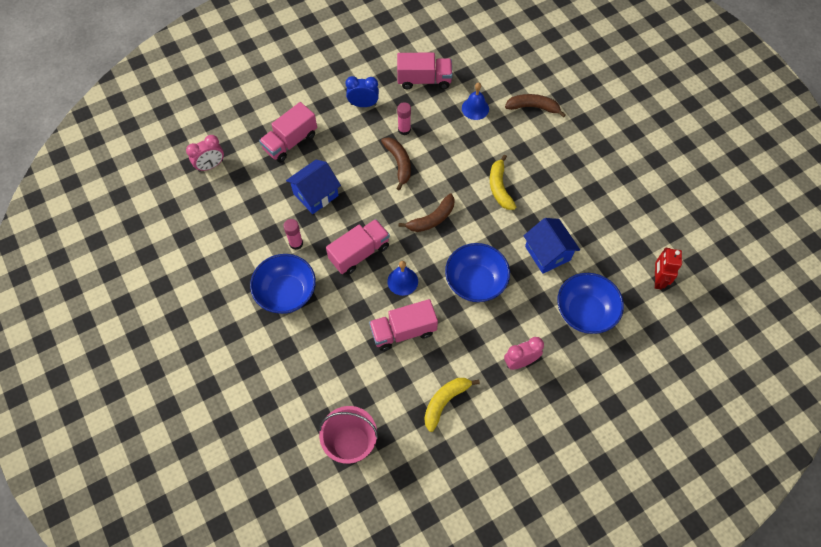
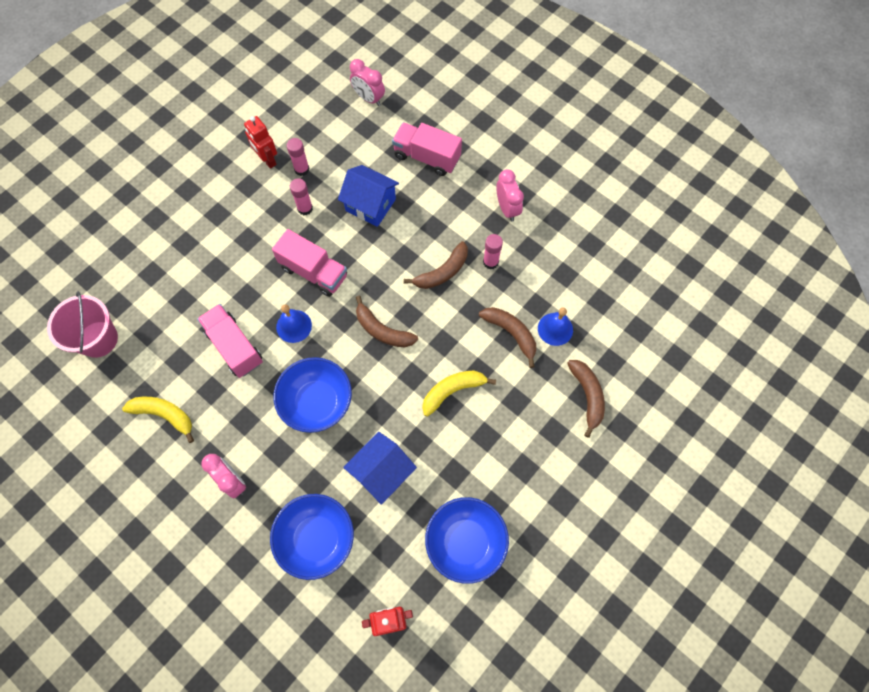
camera: 70 degrees right, 5 degrees up
(232, 260) = (267, 160): none -> red robot
(256, 235) = (302, 169): none -> pink glue stick
(286, 293) = (245, 221): blue bowl -> blue bowl (465, 542)
(363, 104) = (507, 209): blue clock -> pink clock
(424, 80) = (571, 260): pink truck -> none
(468, 136) = (511, 333): none -> brown banana

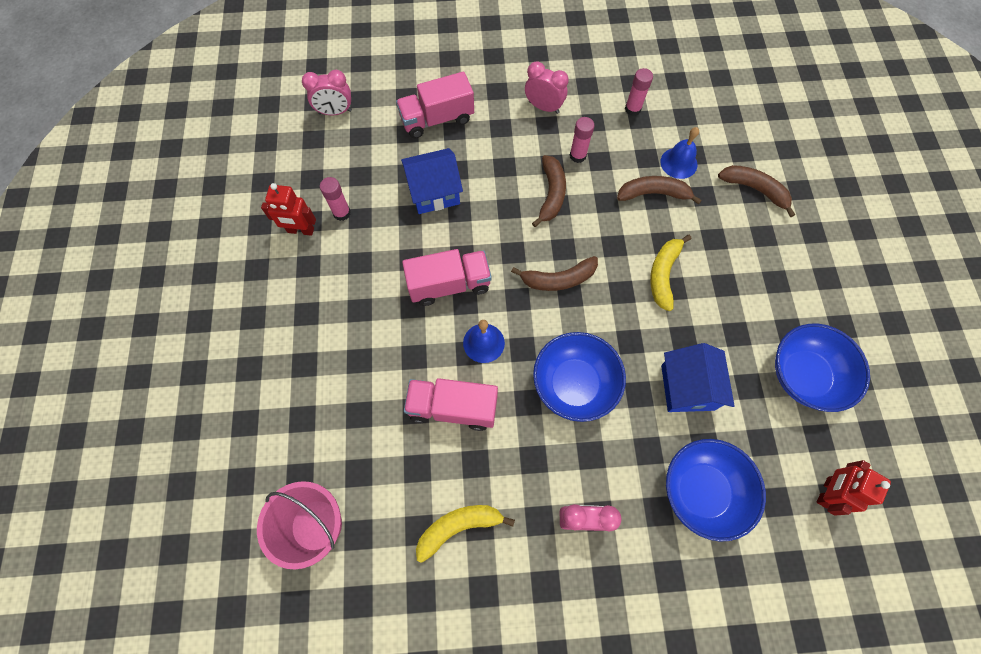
camera: 45 degrees left, 0 degrees up
(305, 208) = (382, 241): pink glue stick -> pink glue stick (632, 109)

